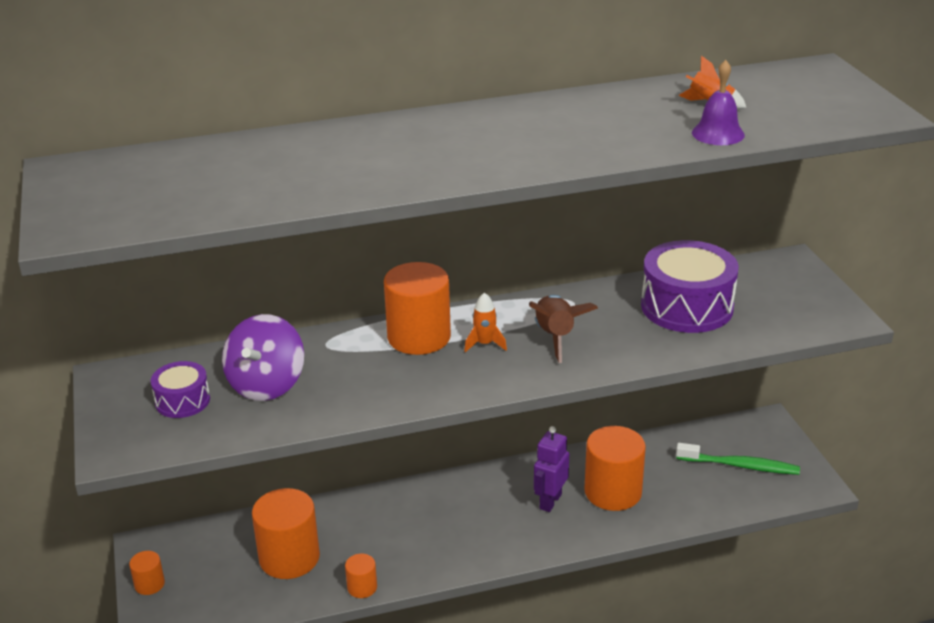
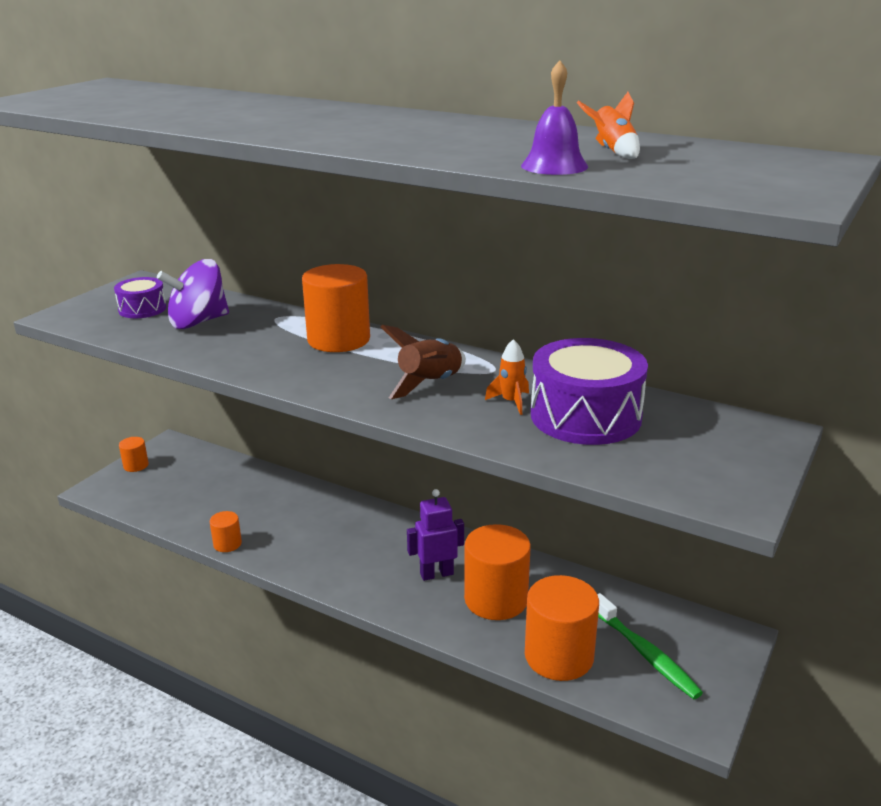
camera: 45 degrees right, 5 degrees down
(289, 558) = (221, 498): orange cylinder -> orange cylinder (559, 656)
(485, 344) = (371, 364): orange rocket -> orange rocket (511, 402)

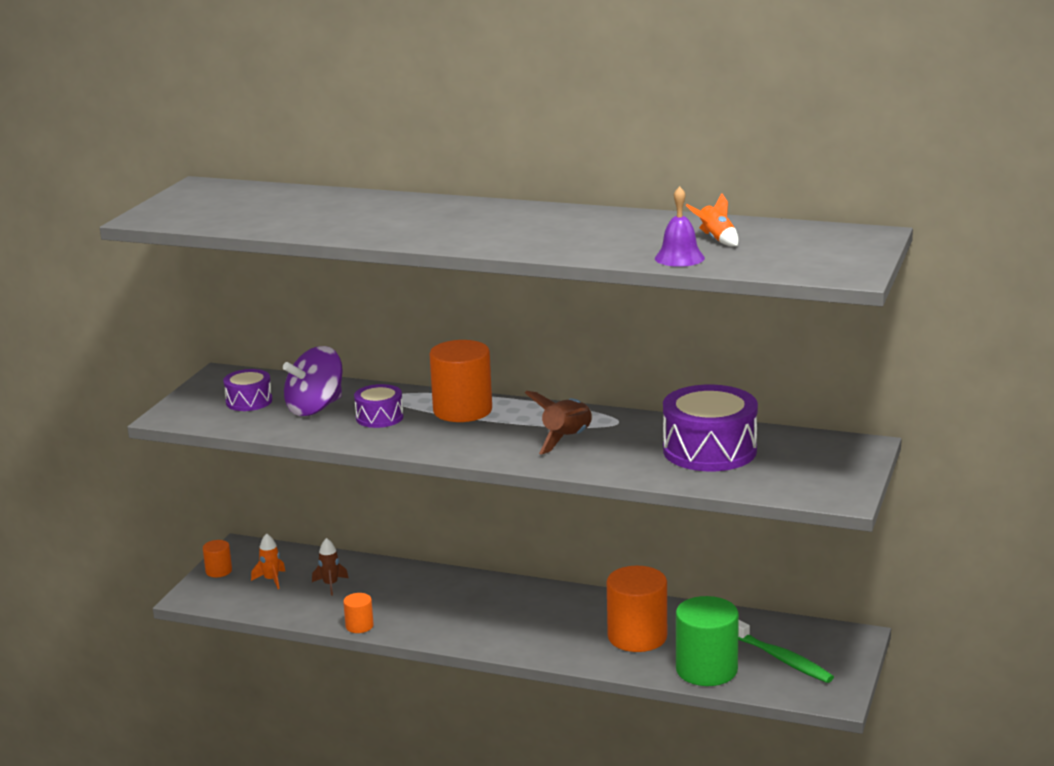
camera: 10 degrees left, 5 degrees down
(224, 493) = (330, 585): none -> brown rocket
(252, 338) = (379, 417): none -> purple drum
(436, 574) = (575, 624): purple robot -> none
(511, 402) = (643, 446): orange rocket -> orange rocket (271, 580)
(559, 656) = (706, 670): orange cylinder -> green cylinder

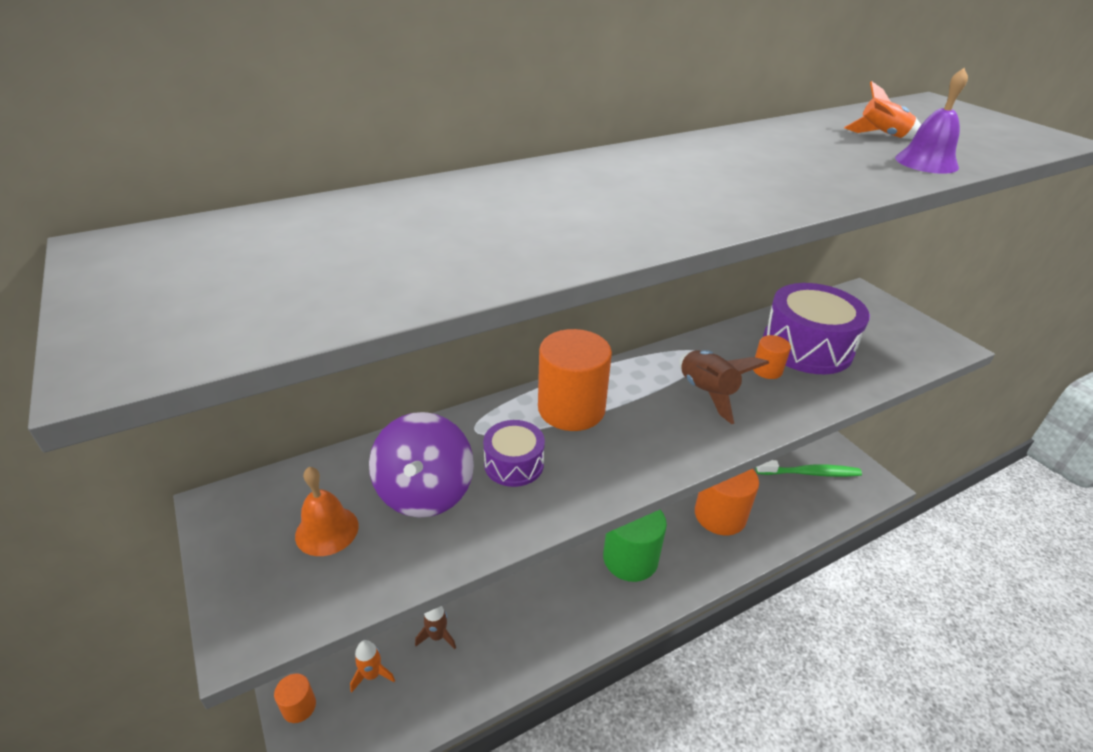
camera: 50 degrees left, 15 degrees up
(249, 401) = (327, 530): purple drum -> orange bell
(359, 626) = (530, 667): orange cylinder -> orange cylinder (767, 370)
(706, 670) = (796, 514): green cylinder -> green cylinder (630, 558)

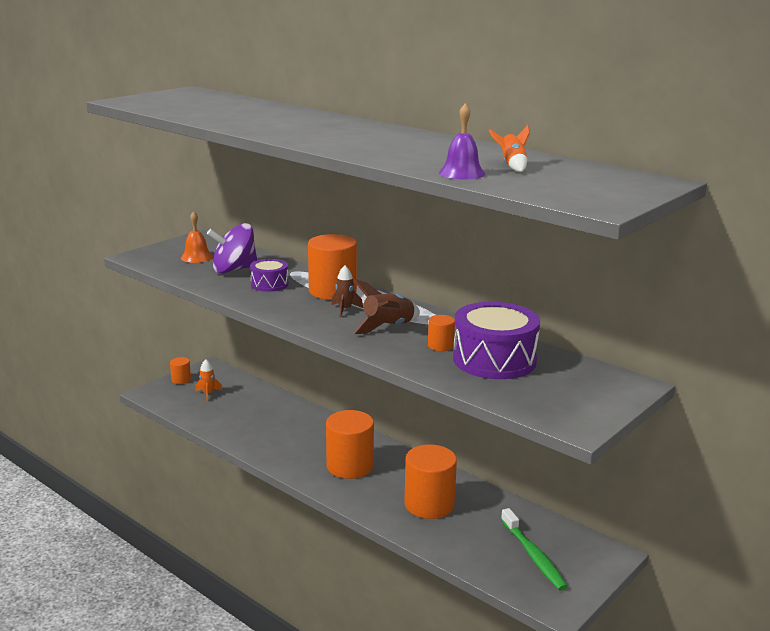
camera: 70 degrees right, 15 degrees down
(437, 636) = (243, 407): brown rocket -> brown rocket (345, 309)
(630, 558) = (349, 466): green cylinder -> orange cylinder

